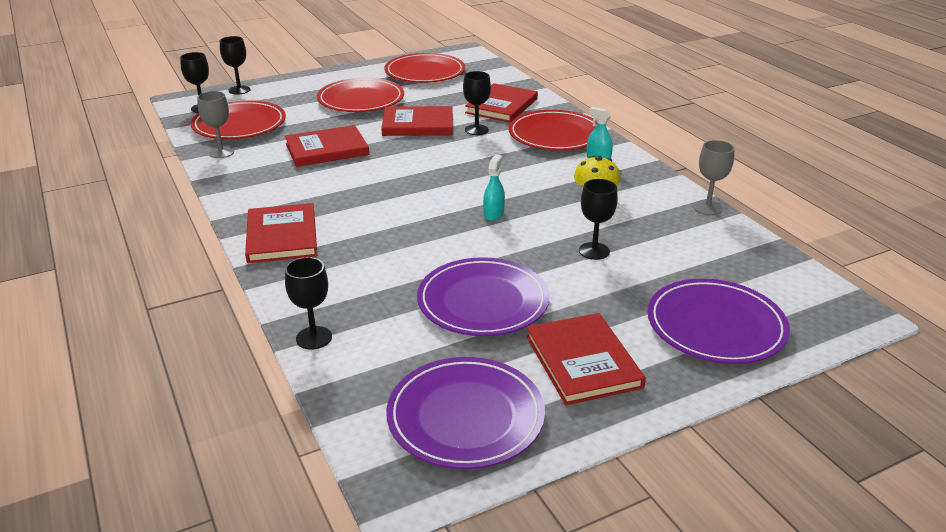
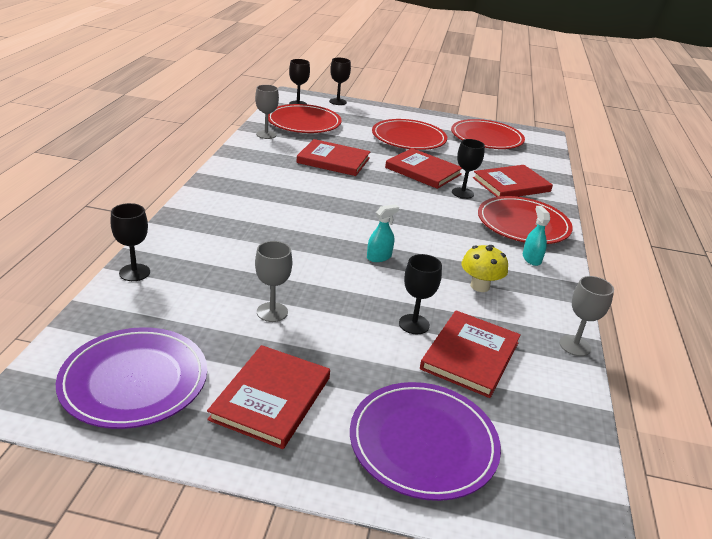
camera: 35 degrees right, 0 degrees up
(282, 236) = (218, 201): red book -> red book (470, 355)
(483, 301) = (272, 312): purple plate -> grey goblet

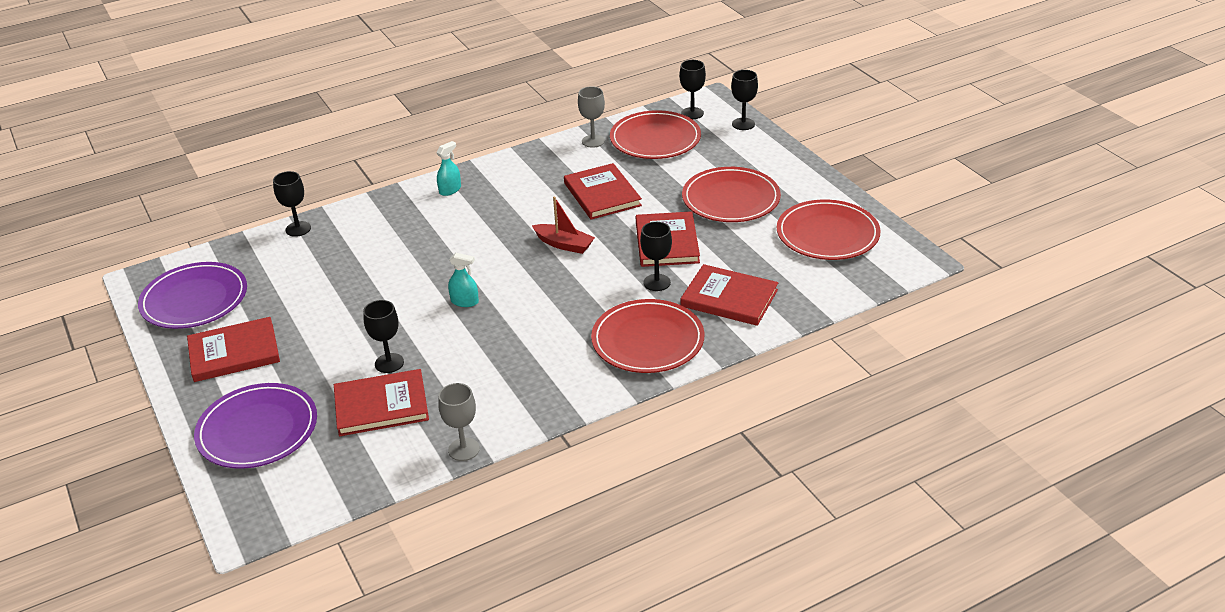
camera: 55 degrees right, 5 degrees up
(272, 312) = (324, 301): grey goblet -> none
(369, 195) = (564, 244): none -> red boat
(480, 286) = (491, 367): yellow mushroom -> none
(531, 259) = (583, 372): turquoise spray bottle -> turquoise spray bottle (450, 190)

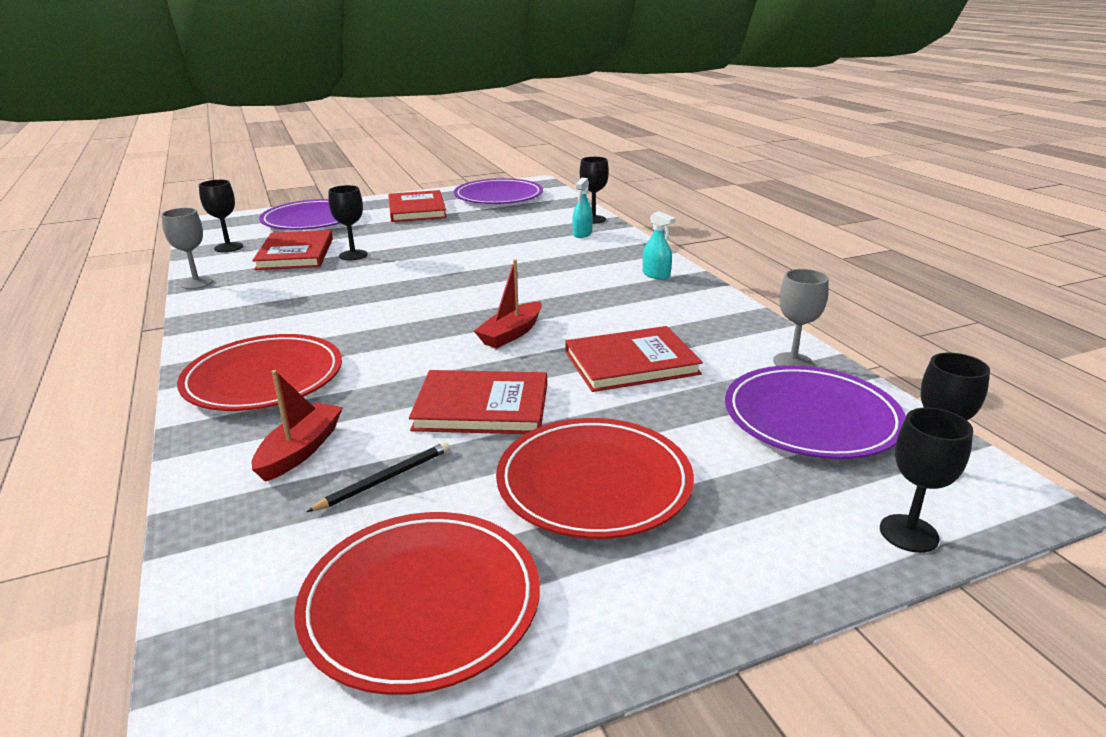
camera: 95 degrees right, 10 degrees down
(464, 301) = (426, 282): turquoise spray bottle -> turquoise spray bottle (582, 234)
(655, 139) = (811, 417): red plate -> purple plate
(657, 282) = (384, 392): black goblet -> black goblet (228, 247)
(729, 298) = (300, 450): red book -> red boat
(747, 262) = (385, 479): none -> black pencil

